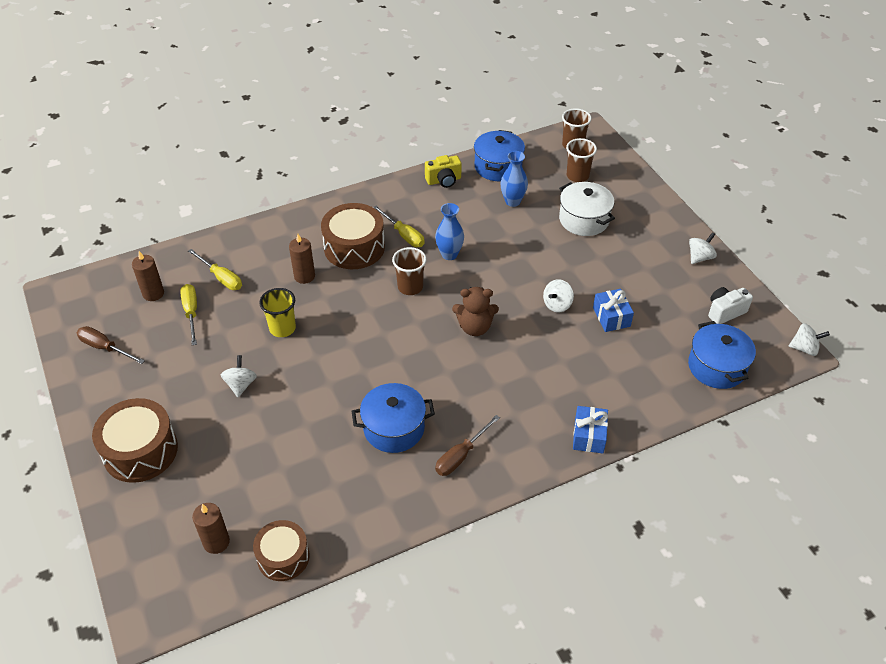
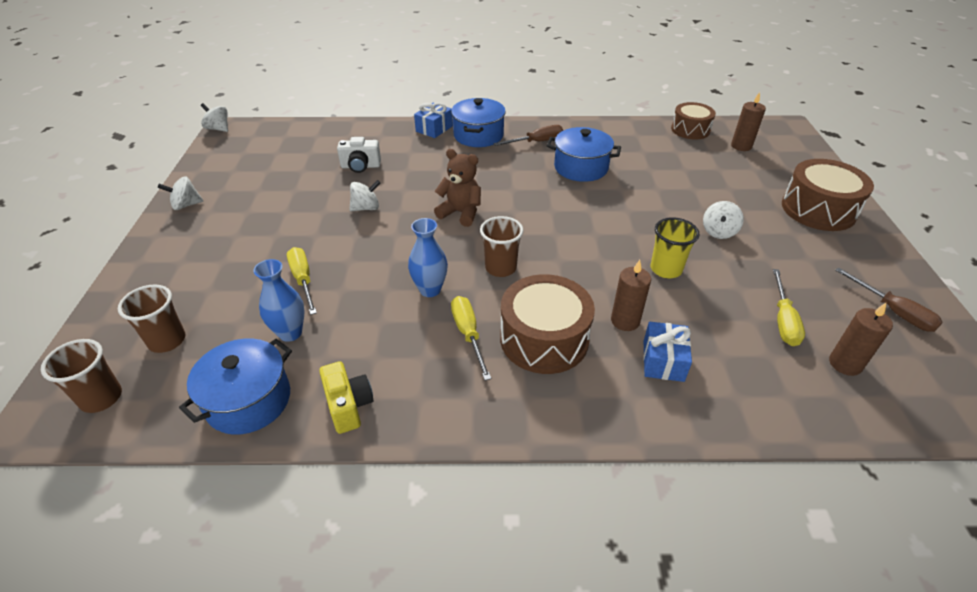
camera: 155 degrees left, 5 degrees down
(221, 278) = (743, 355): yellow screwdriver -> yellow screwdriver (303, 280)
(444, 180) = (348, 406): yellow camera -> yellow camera turned 60 degrees clockwise
(584, 220) = (238, 278): white pot -> none
(611, 317) = (330, 185): blue gift -> blue gift (663, 361)
(717, 367) = (295, 136): blue pot -> blue pot (478, 135)
(725, 312) = (235, 163): white camera -> white camera (360, 166)

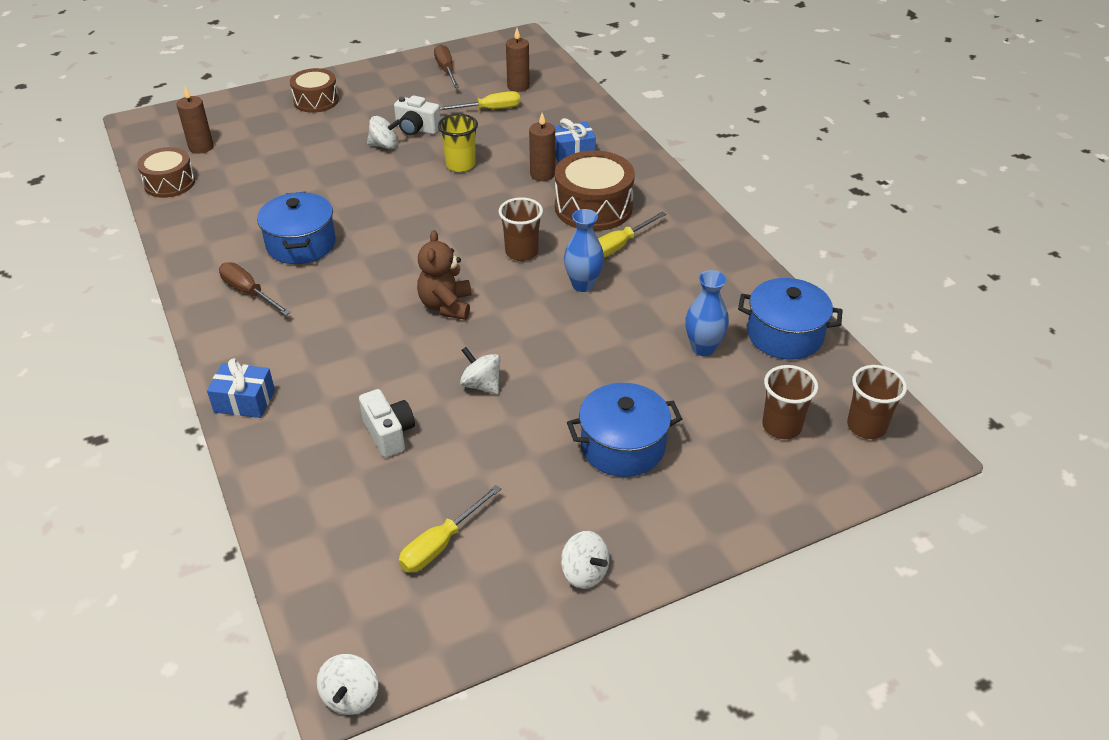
camera: 115 degrees left, 0 degrees up
(303, 280) = (634, 375): yellow screwdriver -> yellow screwdriver (441, 544)
(348, 406) = (740, 280): yellow camera -> none
(478, 135) = (249, 349): blue pot -> blue pot (623, 446)
(747, 258) = (417, 129): none -> white camera
(818, 209) = (316, 101): brown drum -> brown drum, size x0.65
(893, 311) = (446, 70): brown screwdriver -> brown screwdriver turned 45 degrees counterclockwise

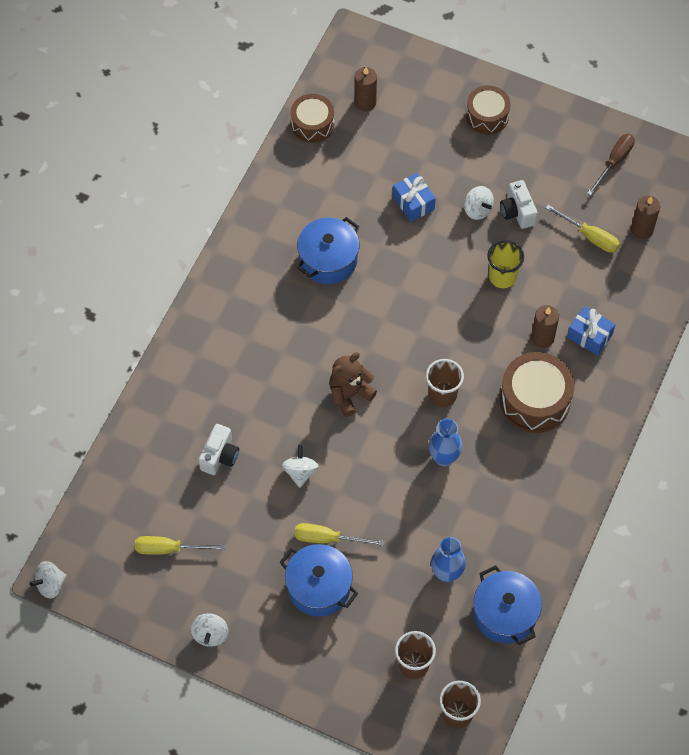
camera: 50 degrees right, 20 degrees up
(244, 401) = (177, 360): blue gift -> blue gift (413, 203)
(249, 292) = (259, 275): brown screwdriver -> none
(619, 245) = (506, 449): yellow screwdriver -> yellow screwdriver (327, 538)

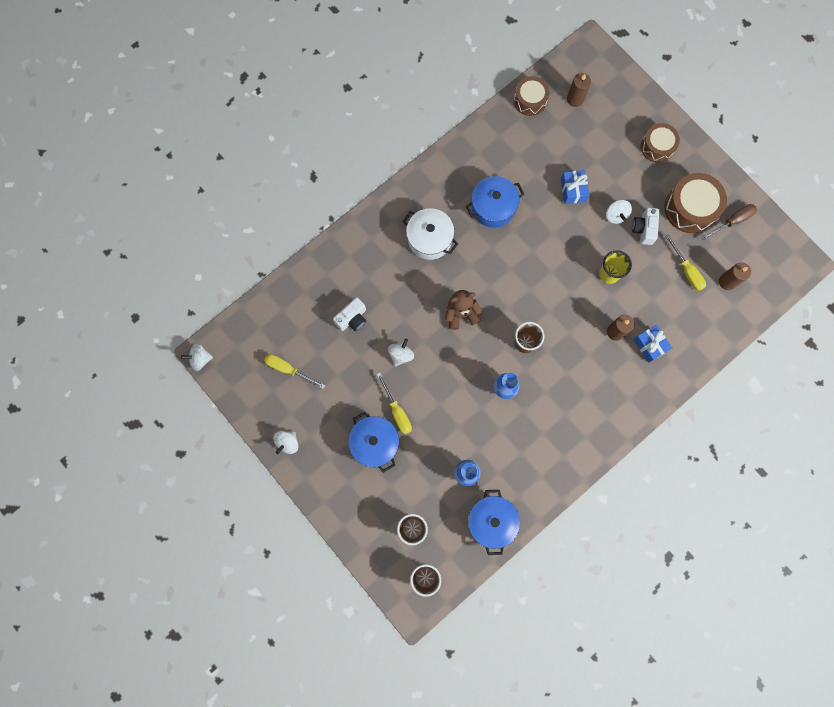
camera: 25 degrees right, 15 degrees up
(269, 326) = (429, 239): none -> white pot
(327, 538) = (397, 411): yellow screwdriver -> yellow screwdriver turned 150 degrees counterclockwise
(535, 400) = (587, 376): brown drum -> brown drum (690, 208)

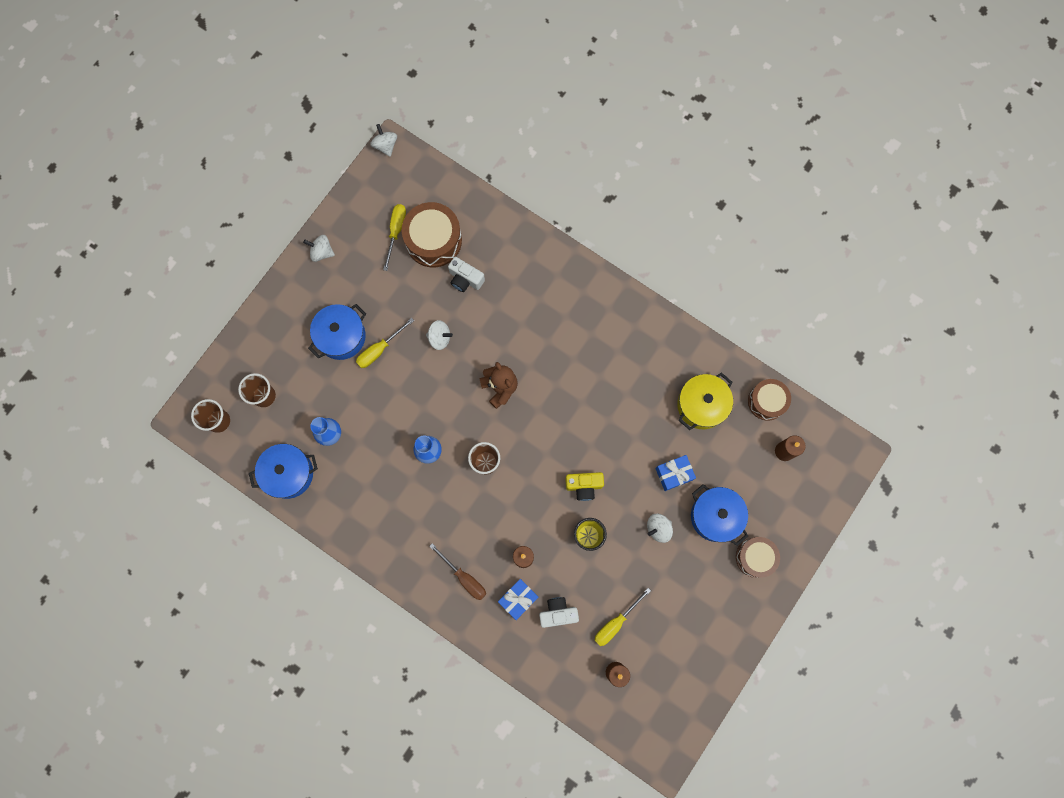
camera: 75 degrees right, 0 degrees up
(429, 239) = (573, 334): white pot -> none
(493, 207) = (628, 392): blue pot -> blue pot (715, 516)
(519, 152) = (701, 405): none -> yellow pot
(565, 265) = (584, 486): none -> yellow camera
(643, 229) = (651, 563): white camera -> white camera (558, 613)
(690, 208) = (691, 611): brown drum -> brown drum (433, 240)
(732, 221) = (690, 664): brown screwdriver -> brown screwdriver (464, 577)

